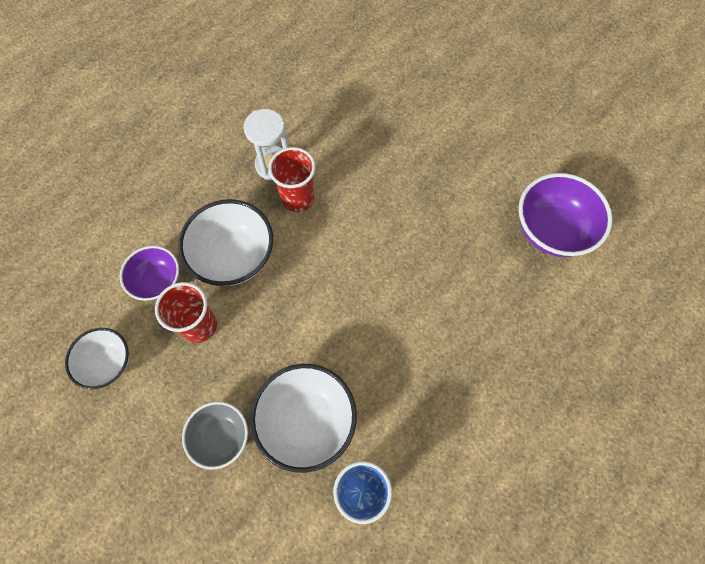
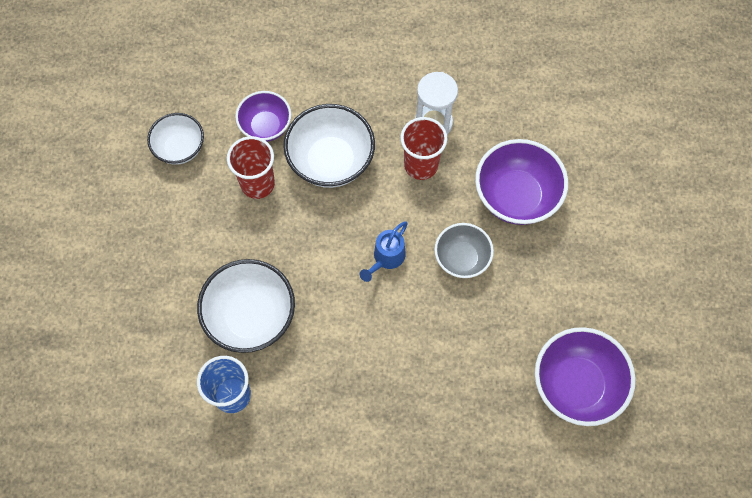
camera: 50 degrees right, 0 degrees up
(221, 437) = (192, 267): grey bowl -> grey bowl (461, 258)
(349, 279) = (386, 258): none -> blue watering can
(379, 158) = (516, 196): none -> purple bowl

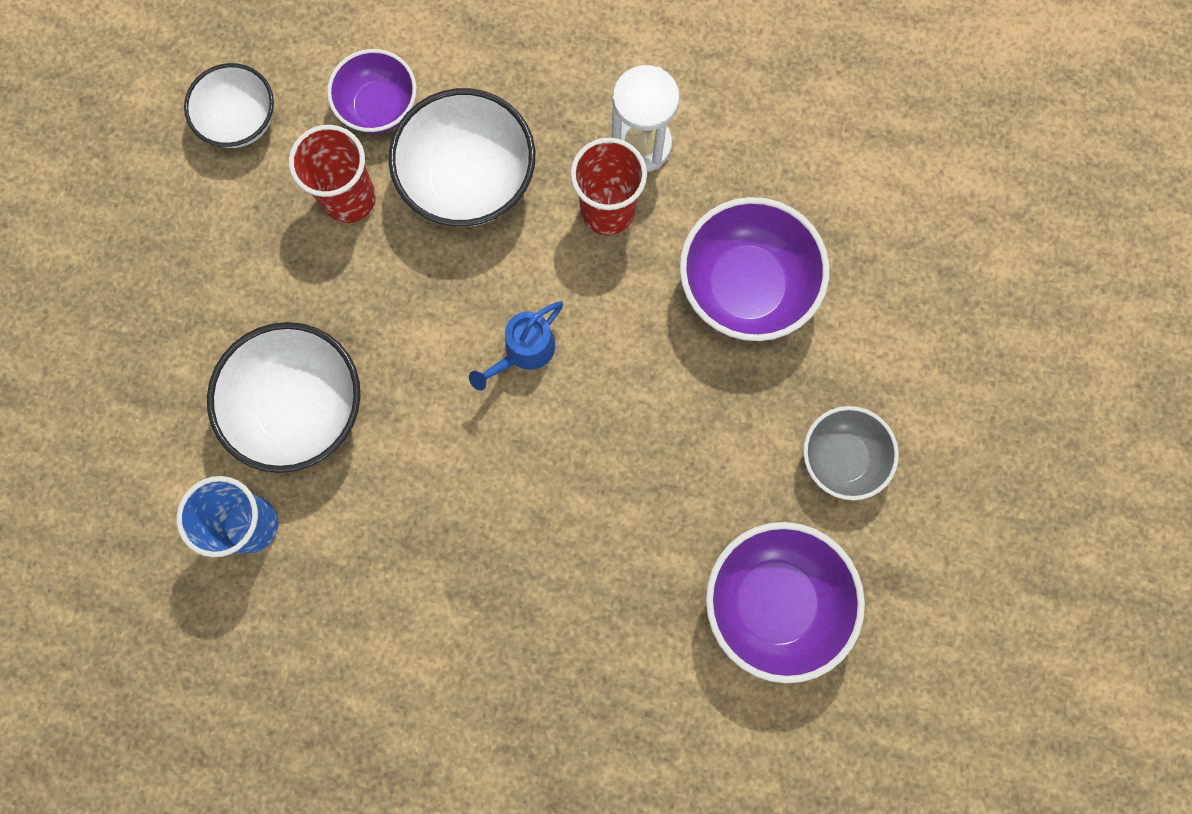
camera: 10 degrees right, 10 degrees up
(461, 258) = (640, 372): grey bowl -> grey bowl (842, 458)

